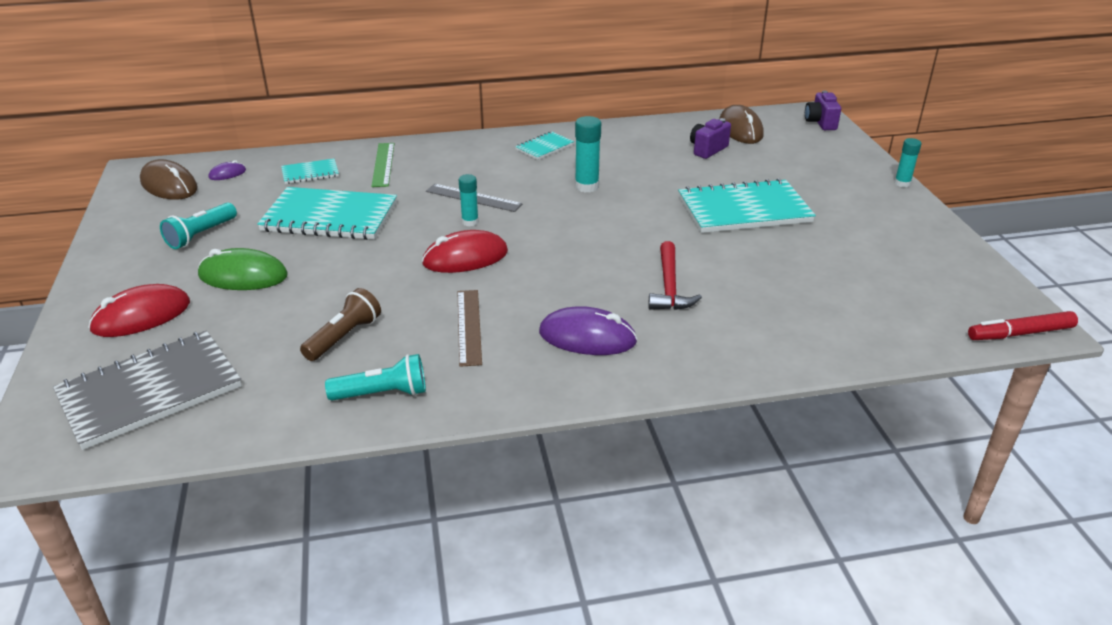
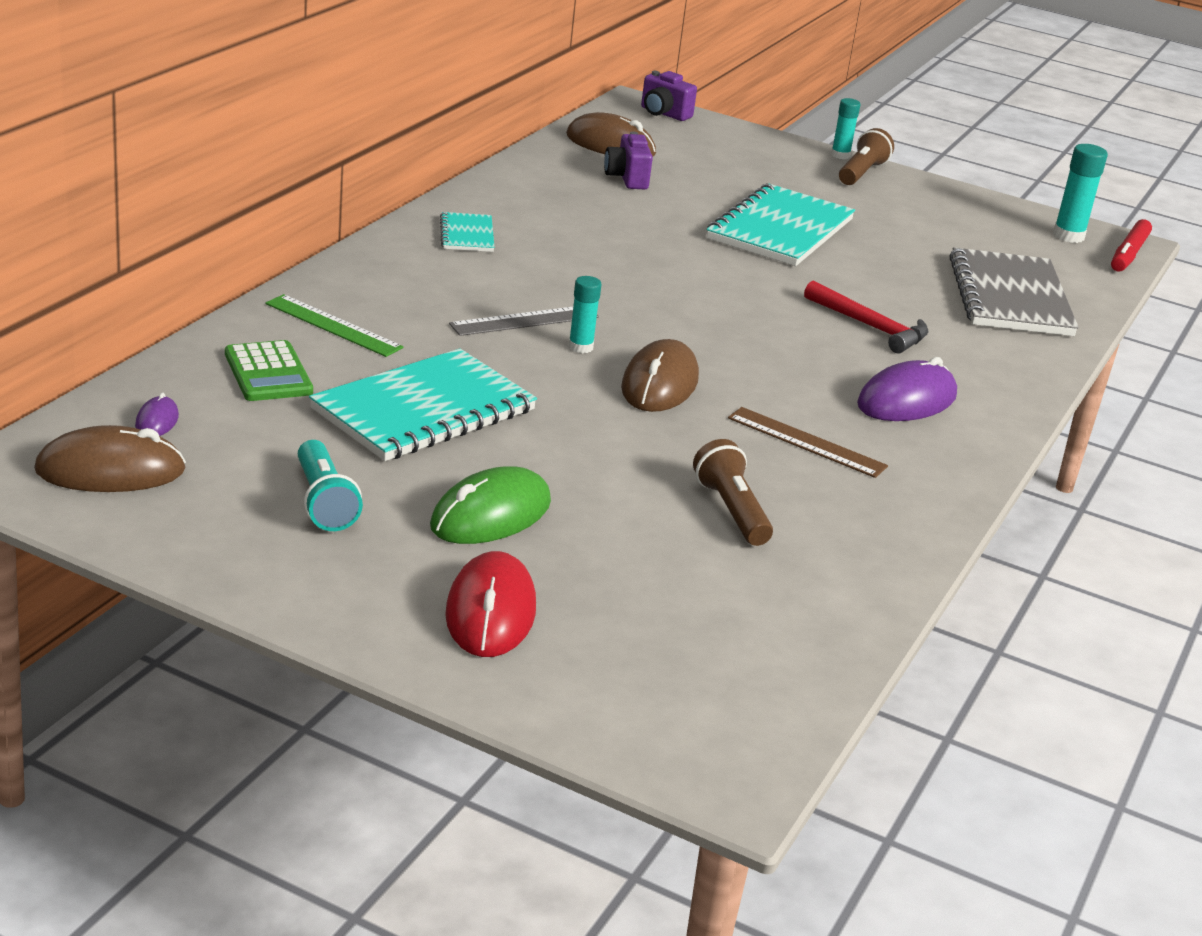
camera: 55 degrees left, 5 degrees down
(150, 391) = (688, 661): grey notebook -> grey notebook (1010, 297)
(310, 173) = (268, 373): turquoise notebook -> green calculator
(382, 393) = (873, 534): turquoise flashlight -> none
(465, 258) = (659, 384): red mouse -> brown mouse
(586, 186) = (604, 262): turquoise glue stick -> turquoise glue stick (1068, 236)
(893, 199) = (861, 173): none -> brown flashlight

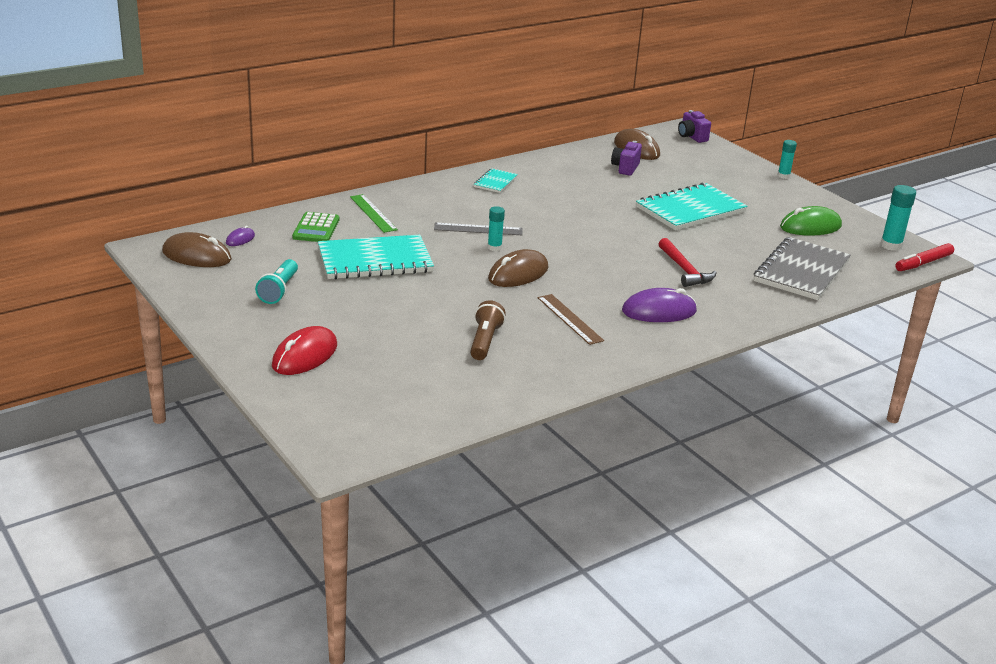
camera: 30 degrees right, 0 degrees up
(491, 515) = (354, 314): green mouse -> green mouse (810, 227)
(861, 173) = (786, 188): brown flashlight -> none

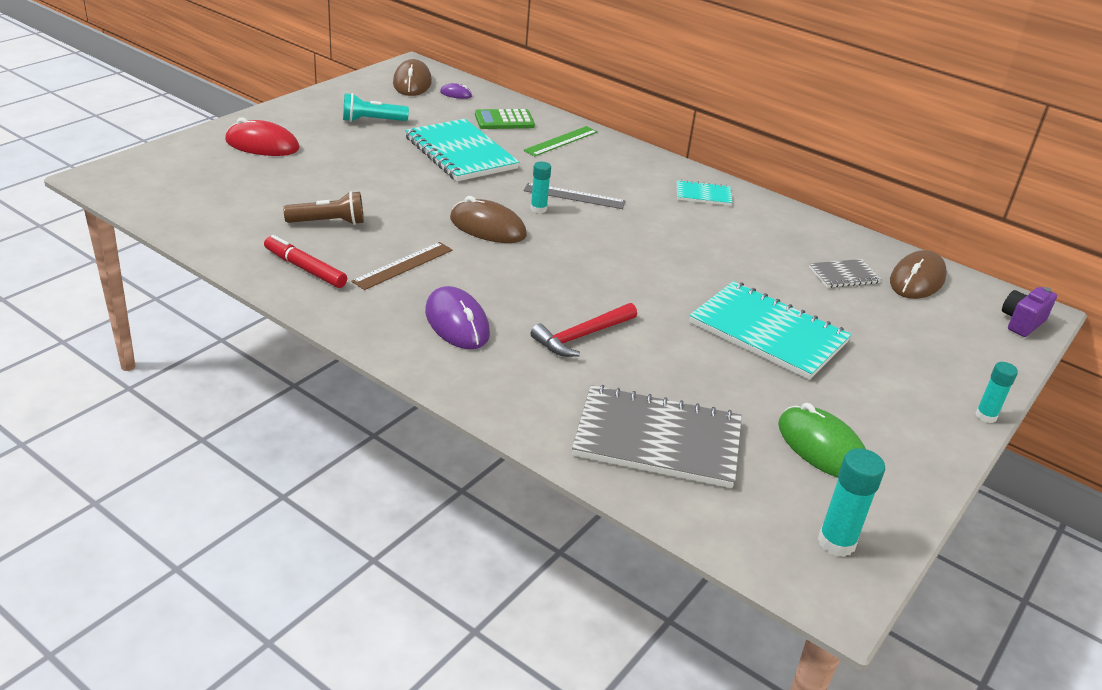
camera: 70 degrees right, 5 degrees up
(478, 229) = (574, 196): grey ruler -> grey ruler turned 60 degrees counterclockwise
(625, 168) = (844, 275): purple camera -> grey notebook
(923, 263) = (801, 584): red marker -> red marker (305, 268)

